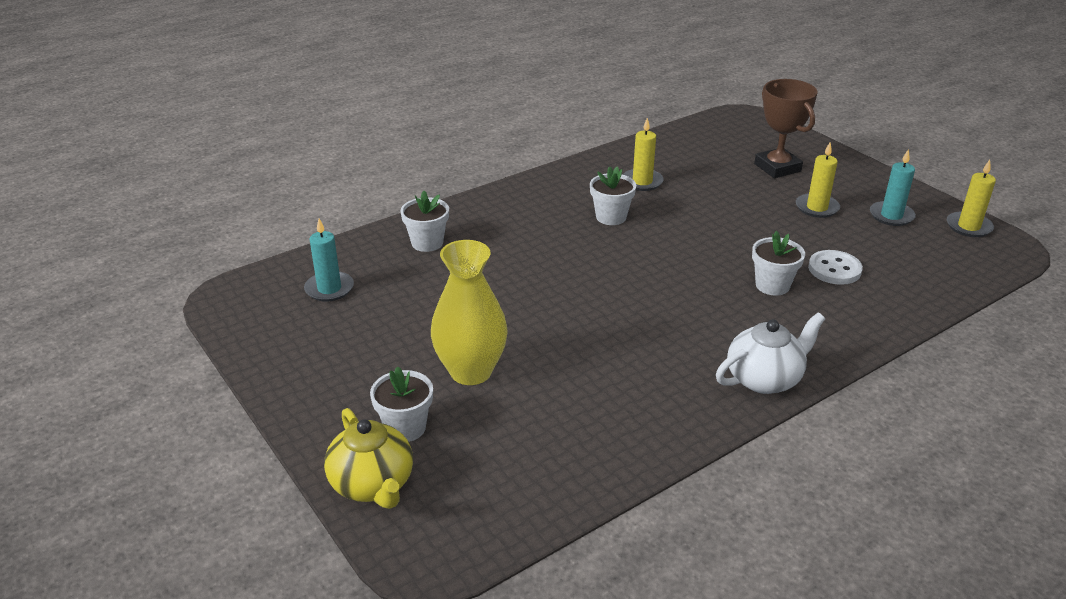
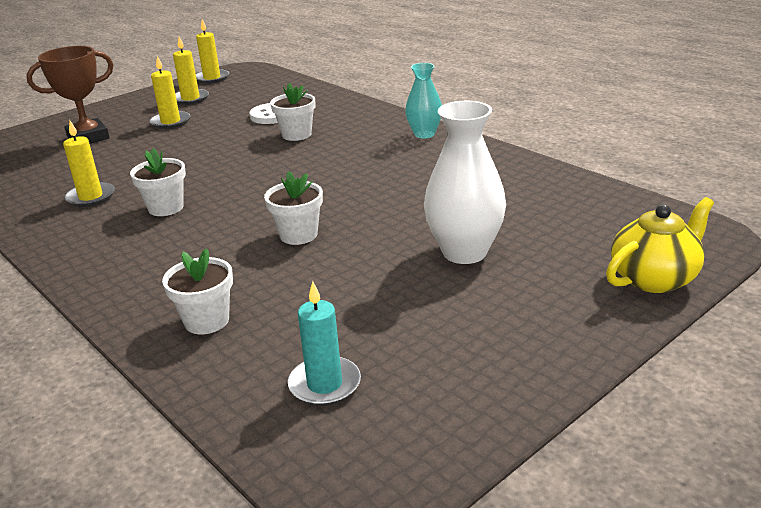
camera: 95 degrees left, 5 degrees down
(405, 428) = (567, 275): white flower pot -> white flower pot (298, 235)
(471, 371) = (464, 252): yellow vase -> white vase
(764, 379) = (424, 134): white teapot -> turquoise vase
(891, 216) = (190, 99): turquoise candle -> yellow candle

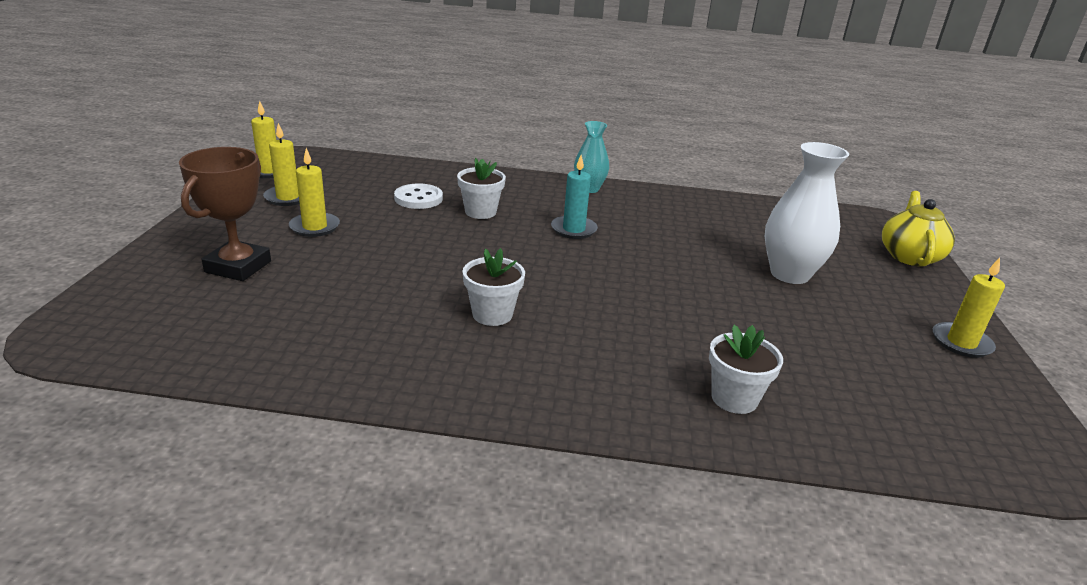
camera: 45 degrees left, 0 degrees up
(91, 197) = (384, 329): yellow candle -> yellow candle (961, 343)
(298, 235) = (658, 300): white flower pot -> none
(325, 384) = (898, 405): turquoise candle -> turquoise candle (573, 229)

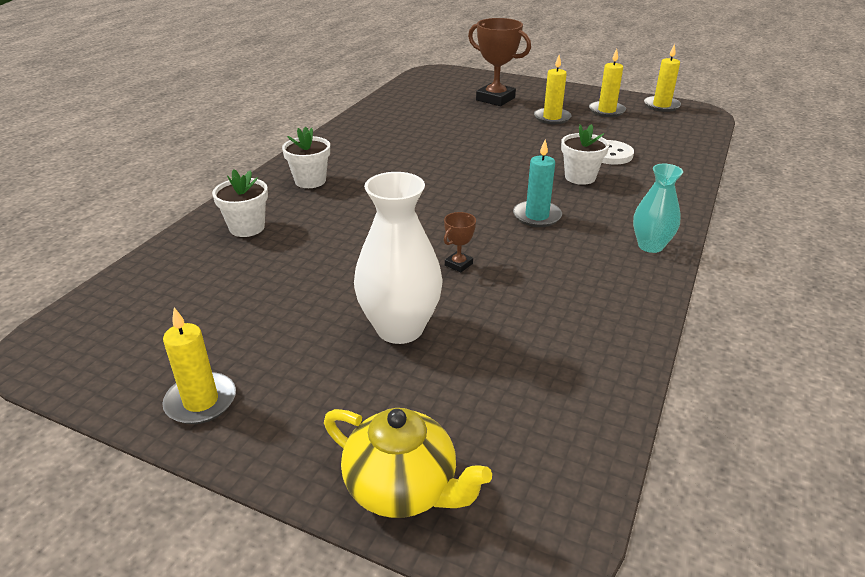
camera: 110 degrees right, 5 degrees up
(492, 314) = (402, 162): white flower pot -> white flower pot (310, 181)
(683, 258) = (458, 264): none -> brown trophy

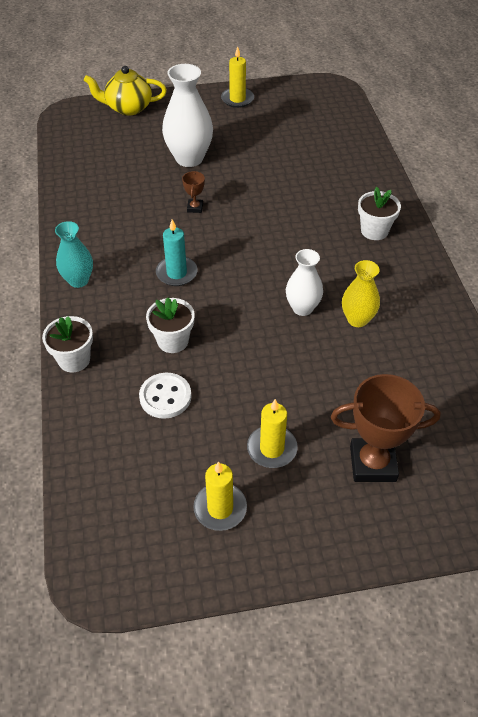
camera: 145 degrees right, 15 degrees up
(247, 228) = (351, 176): white flower pot -> white flower pot (74, 360)
(415, 143) = (357, 319): none -> yellow vase
(448, 160) = (302, 308): none -> white vase
(661, 106) = (157, 572): yellow candle -> none

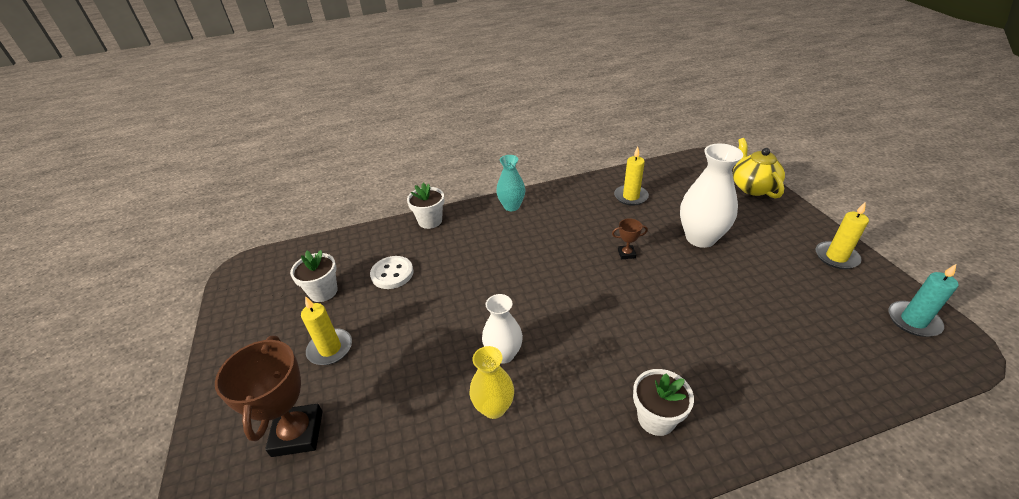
camera: 85 degrees right, 10 degrees down
(173, 341) = (451, 268): white flower pot -> white flower pot (323, 292)
(176, 273) = (533, 257): turquoise candle -> turquoise candle (913, 321)
(220, 508) = (280, 322): yellow candle -> yellow candle (631, 197)

